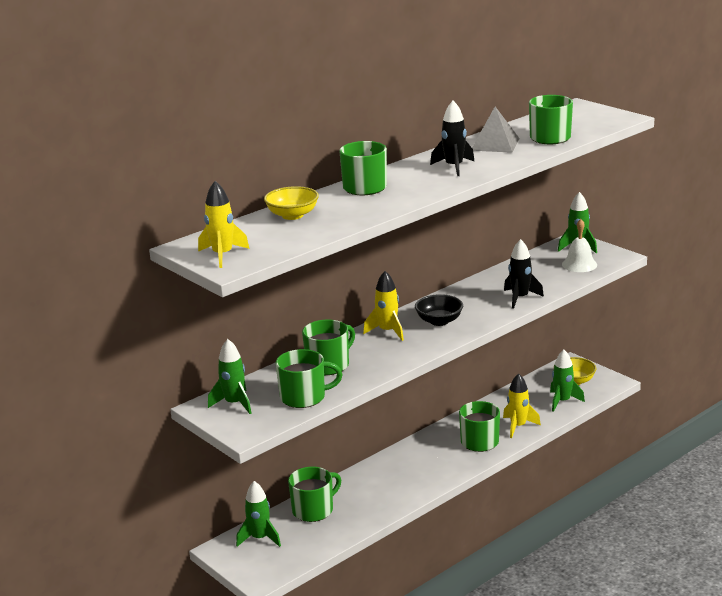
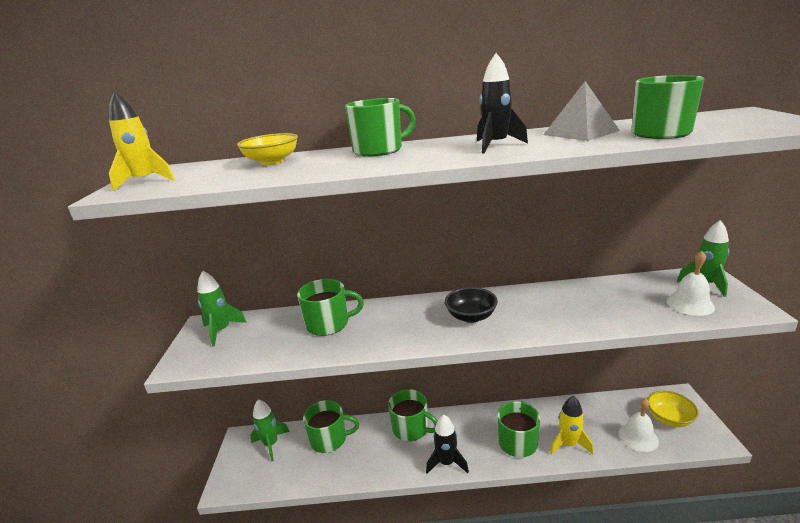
camera: 40 degrees right, 0 degrees up
(304, 397) = (266, 348): green mug -> green mug (411, 429)
(387, 331) = (415, 310): yellow rocket -> none
(520, 298) = (580, 321): black rocket -> black rocket (446, 462)
(562, 401) = (638, 437): green rocket -> white bell

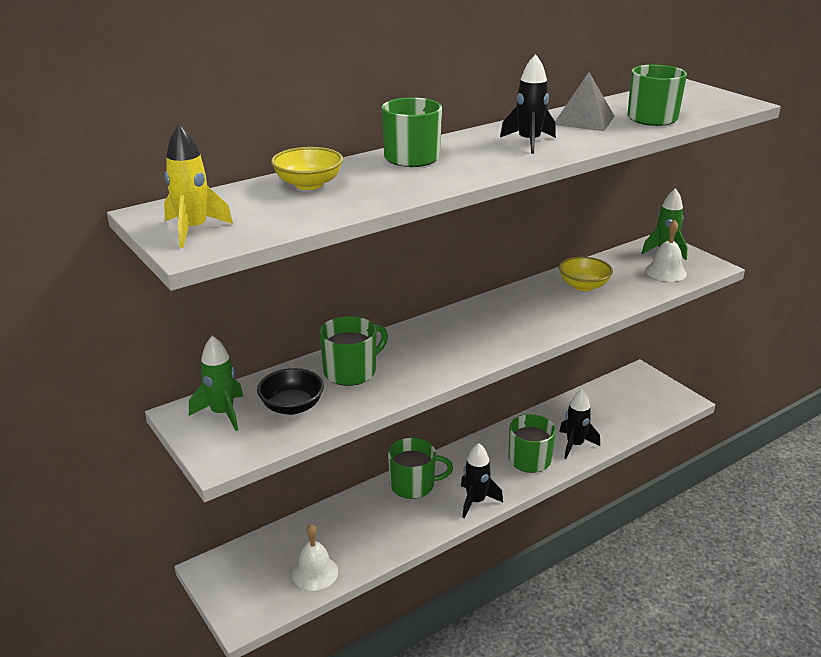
camera: 35 degrees left, 5 degrees up
(271, 444) = (258, 559): green rocket -> none
(329, 439) = (328, 528): green mug -> none
(471, 316) = (494, 327): black bowl -> black bowl (292, 406)
(568, 444) = (575, 445): yellow rocket -> black rocket
(638, 437) = (627, 419): white bell -> white bell (315, 572)
(669, 418) = (642, 395): yellow bowl -> yellow bowl (583, 286)

